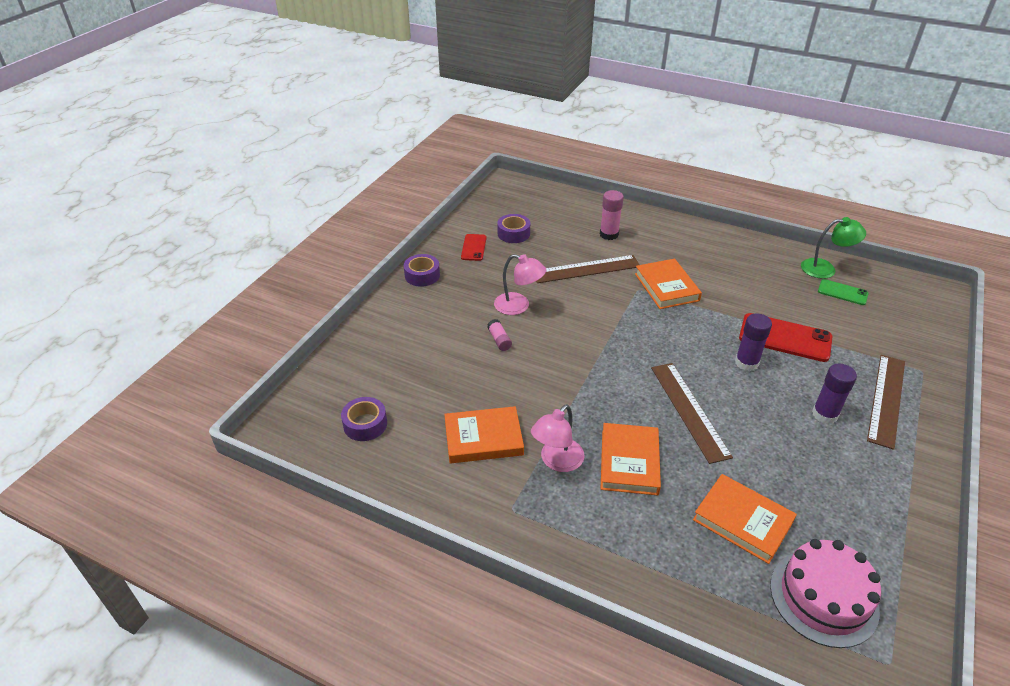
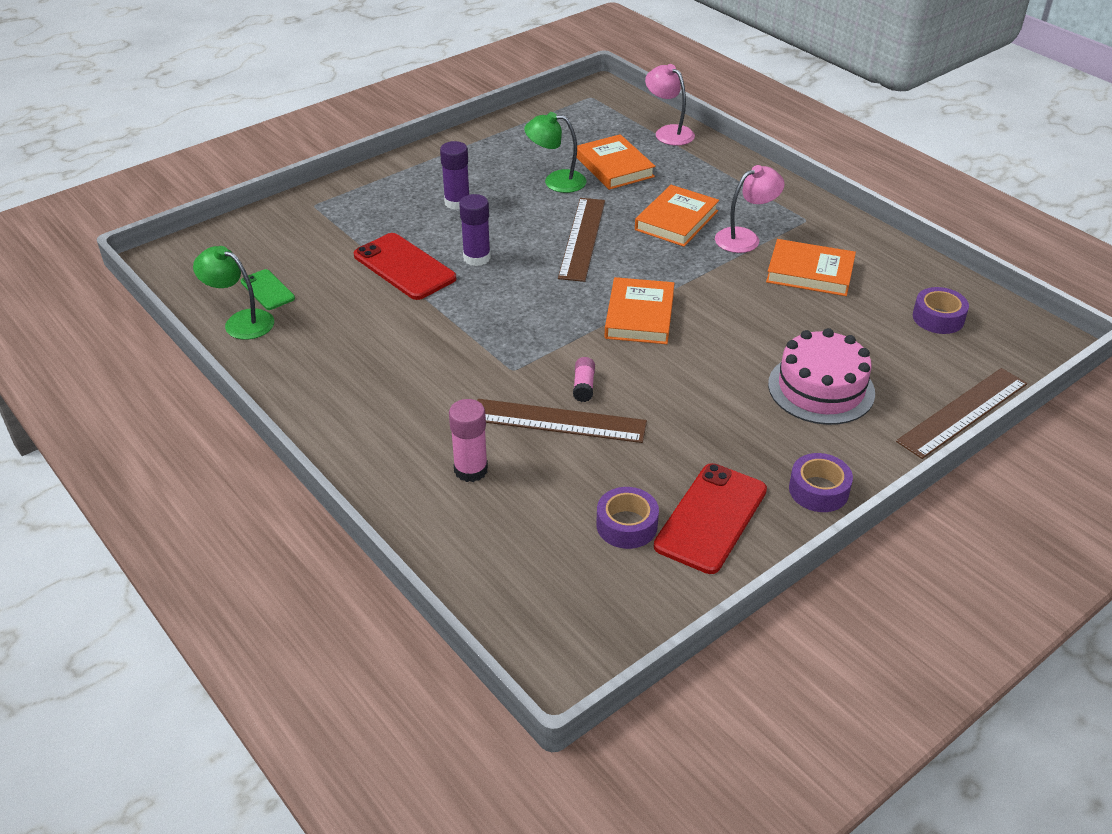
camera: 155 degrees left, 0 degrees up
(473, 247) = (711, 518): red phone -> red phone, size x1.76
(499, 340) = (744, 360): pink glue stick -> pink glue stick (583, 386)
(518, 306) = (693, 396): pink lamp -> pink lamp (668, 132)
(666, 287) = (472, 361): orange book -> orange book (639, 316)
(775, 475) = (556, 181): none -> green lamp
(823, 597) = (599, 125): pink cake -> pink cake (821, 388)
(886, 399) = (384, 196): brown ruler -> brown ruler (963, 412)

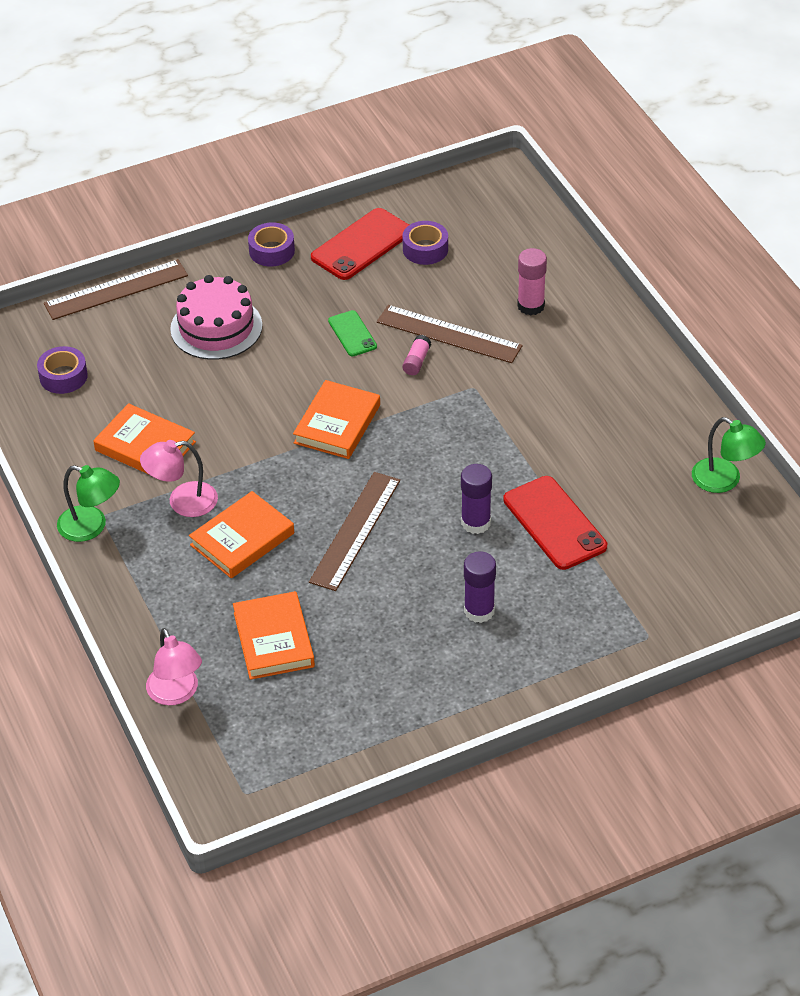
camera: 165 degrees left, 5 degrees up
(268, 290) = (699, 516): green phone -> green phone (352, 334)
(556, 181) = (353, 626): green lamp -> green lamp (91, 527)

